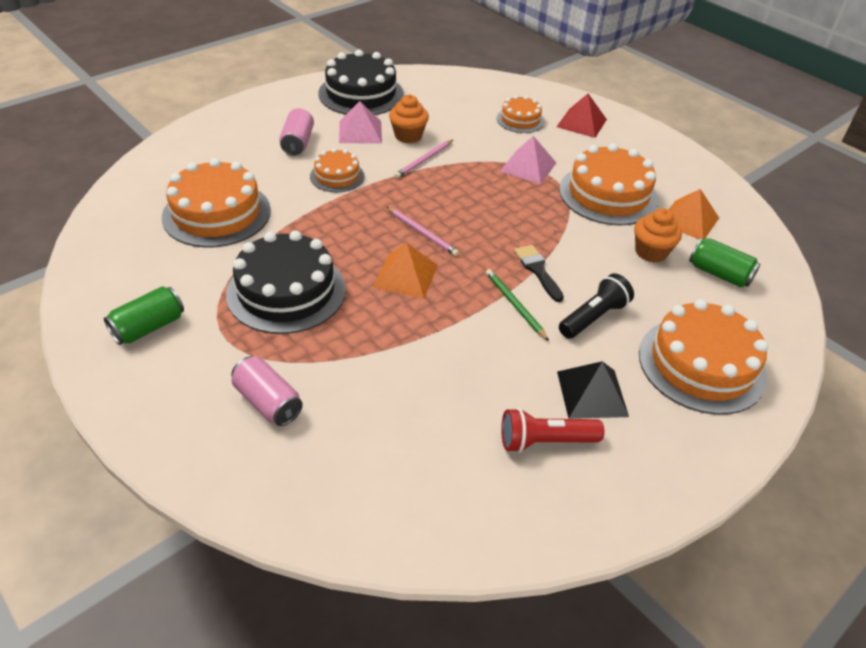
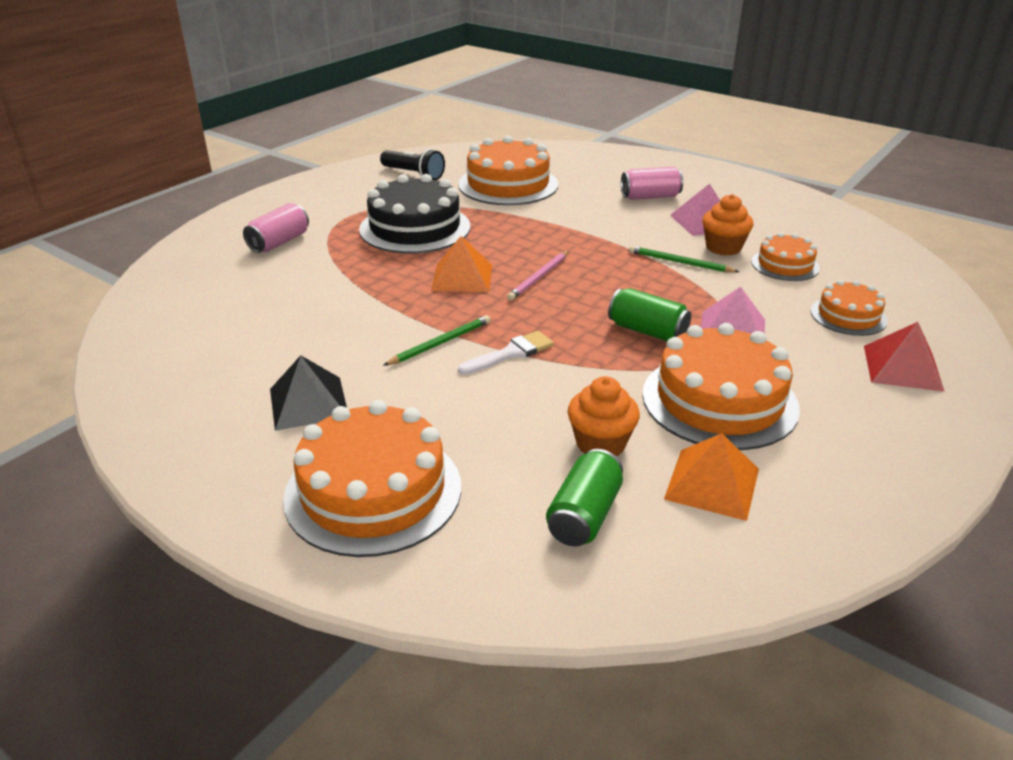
camera: 80 degrees right, 10 degrees down
(149, 327) = (353, 188): green can -> green can (647, 331)
(337, 176) = (607, 223): orange cake -> orange cake (785, 265)
(361, 94) = (784, 211): black cake -> none
(424, 160) = (680, 262): pink pencil -> green pencil
(537, 270) = (510, 353): black brush -> white brush
(545, 441) = (238, 376): red flashlight -> none
(593, 317) = (438, 398): black flashlight -> black flashlight (413, 174)

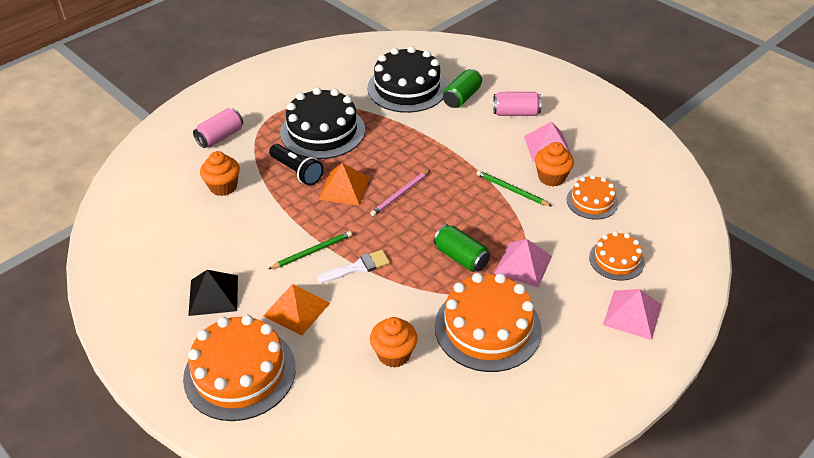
camera: 10 degrees right, 10 degrees up
(295, 288) = (223, 187): none -> orange cupcake
(413, 174) = (336, 69): black flashlight -> black flashlight (297, 171)
(508, 184) = (407, 88): orange cake -> black cake
(584, 515) = (365, 409): green can -> green can (462, 97)
(712, 483) = (455, 396): orange pyramid -> orange pyramid (296, 309)
(902, 368) = (632, 314): red pyramid -> pink pyramid

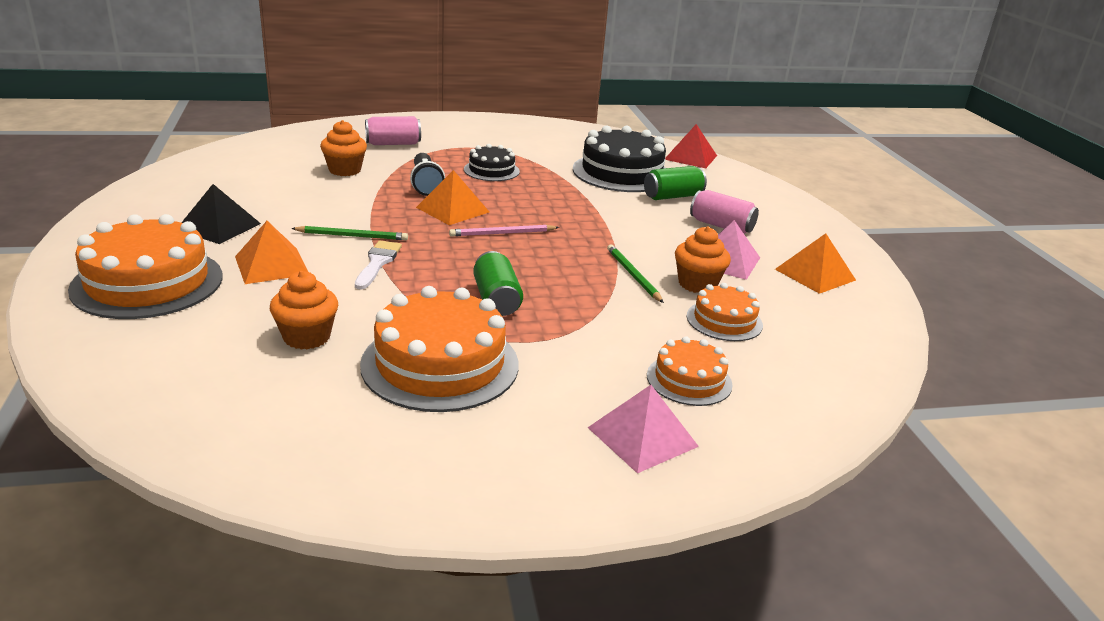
camera: 30 degrees right, 15 degrees down
(322, 131) = (491, 170): black cake -> black cake, size x0.55
(358, 267) = (377, 263): white brush -> white brush turned 90 degrees counterclockwise
(433, 46) = (690, 157): none -> red pyramid
(523, 264) = (560, 334): pink pyramid -> none
(602, 132) = (815, 274): none -> orange pyramid

